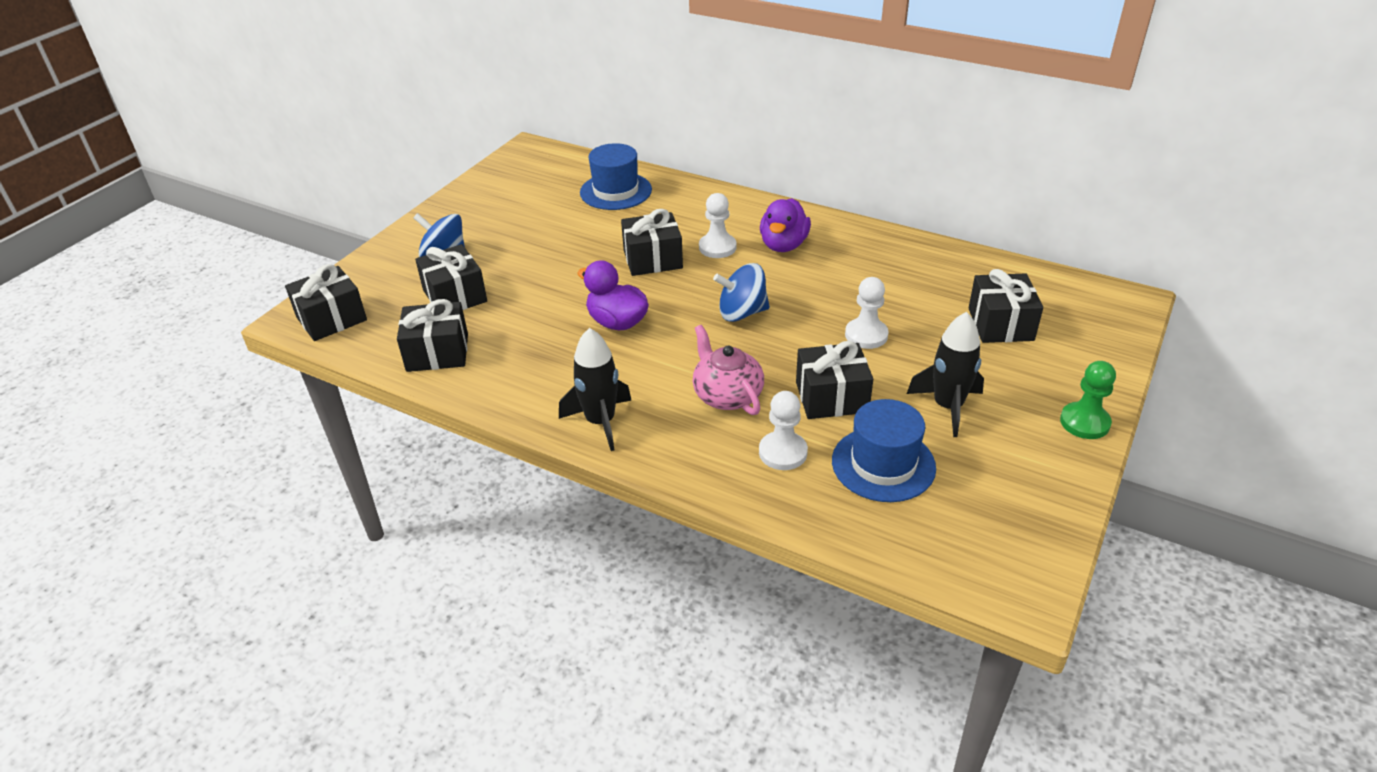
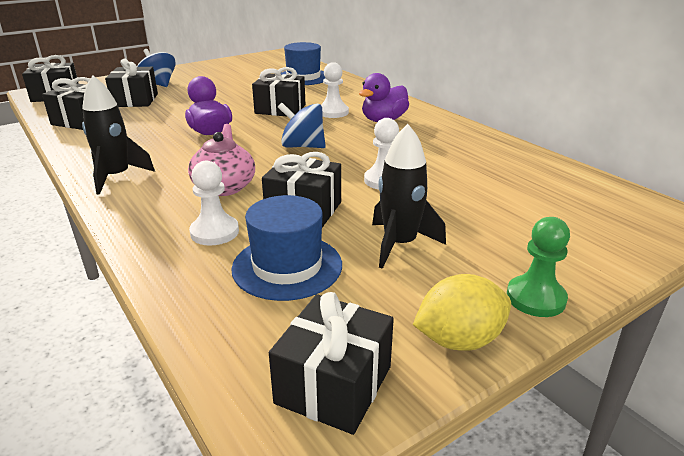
camera: 25 degrees right, 10 degrees down
(1000, 324) = (519, 203): black gift -> black gift (333, 385)
(1064, 479) = (459, 340): none -> yellow lemon

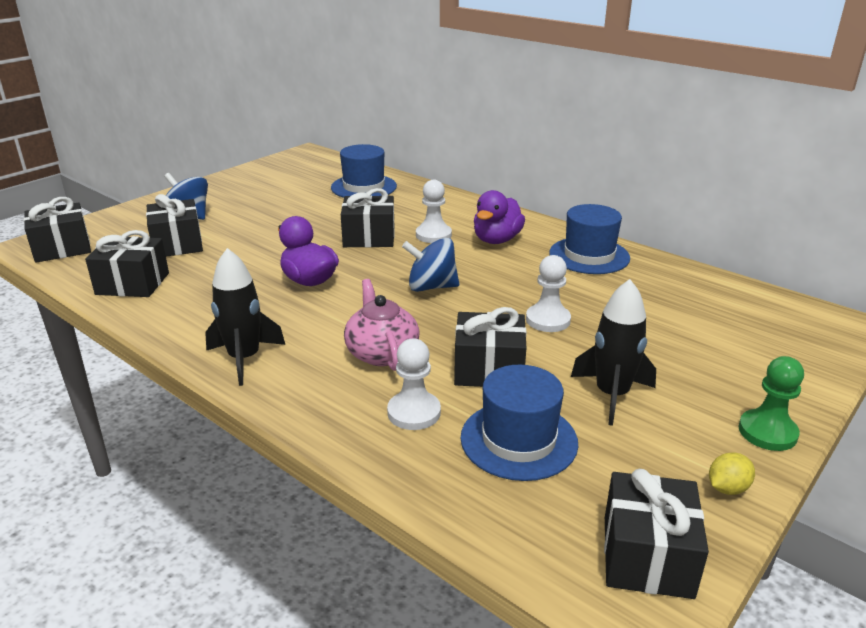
camera: 15 degrees left, 0 degrees up
(457, 139) = (589, 255): none -> blue hat
(459, 340) = (727, 488): yellow lemon -> yellow lemon, size x0.57

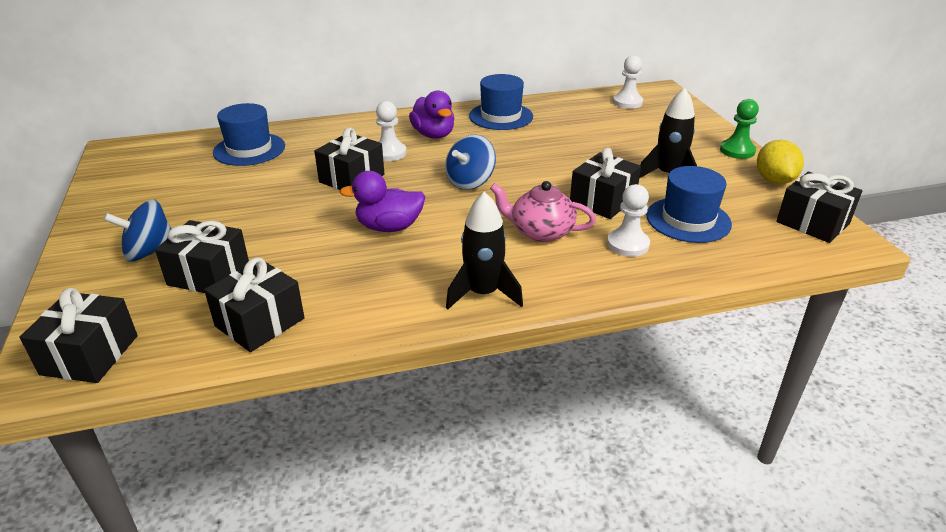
camera: 55 degrees left, 5 degrees up
(548, 320) = (565, 160): white pawn -> white pawn (627, 102)
(727, 488) = (774, 180): yellow lemon -> yellow lemon, size x1.75

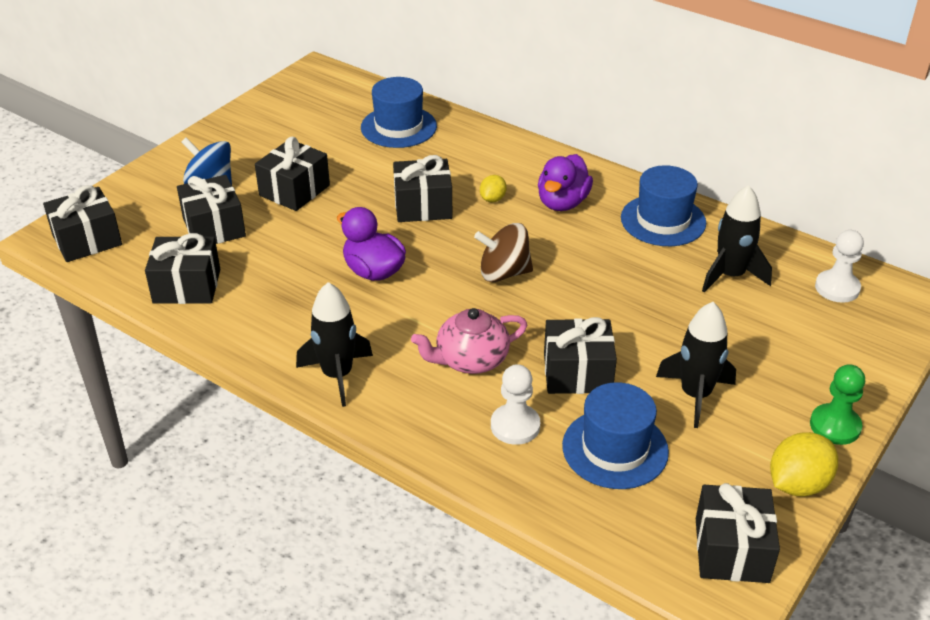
camera: 50 degrees right, 5 degrees up
(236, 218) = (294, 190): none -> black gift
(389, 153) = (493, 199): white pawn -> yellow lemon
(470, 182) = (504, 273): blue spinning top -> brown spinning top
(540, 231) = (470, 360): pink teapot -> pink teapot turned 90 degrees counterclockwise
(578, 121) = (730, 275): none -> black rocket

